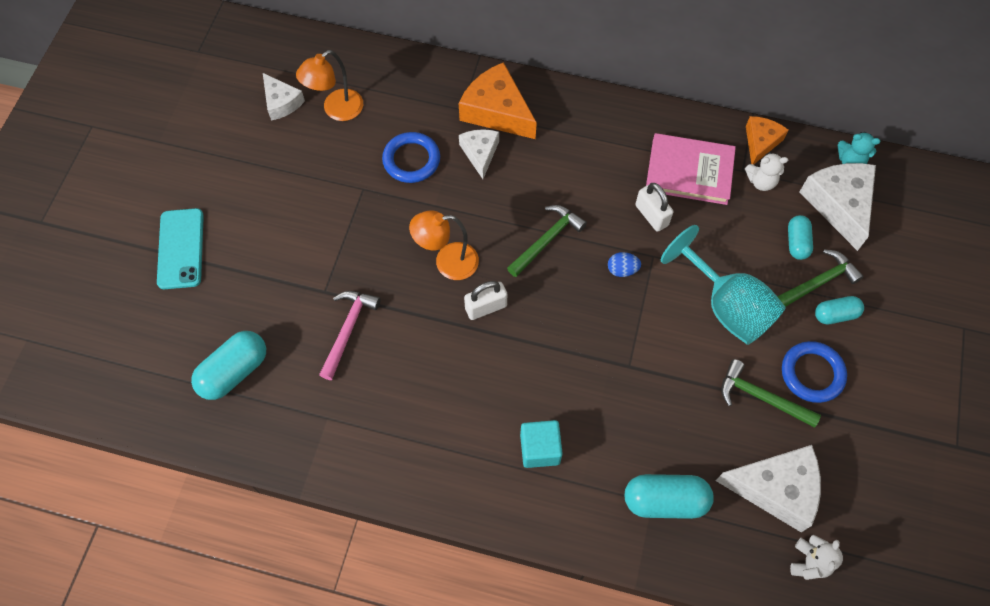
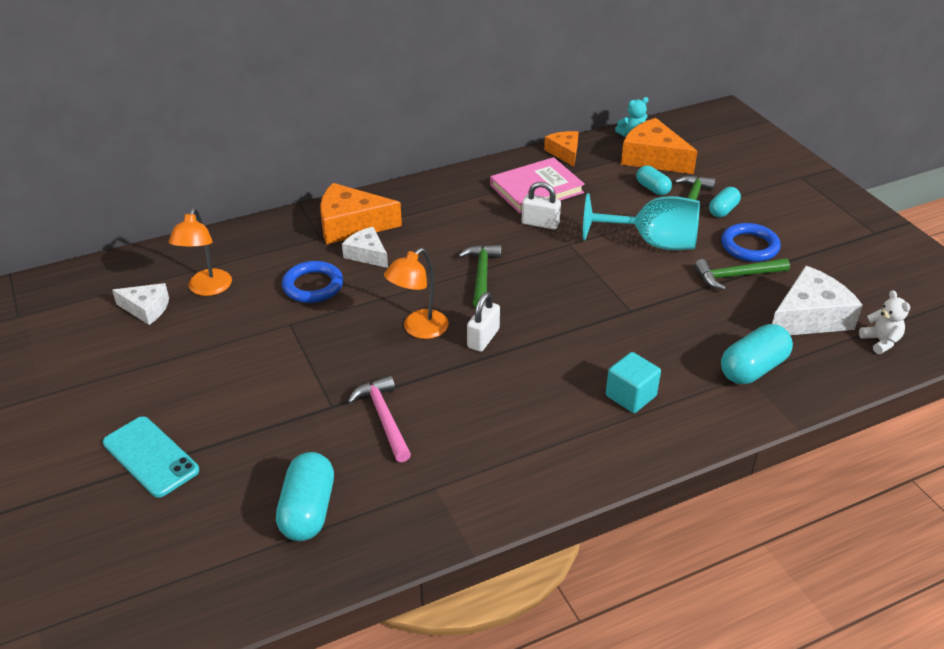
camera: 40 degrees left, 25 degrees down
(622, 270) = (557, 262): blue egg -> none
(761, 181) = (590, 171): white teddy bear -> none
(839, 204) = (653, 158): white cheese -> orange cheese

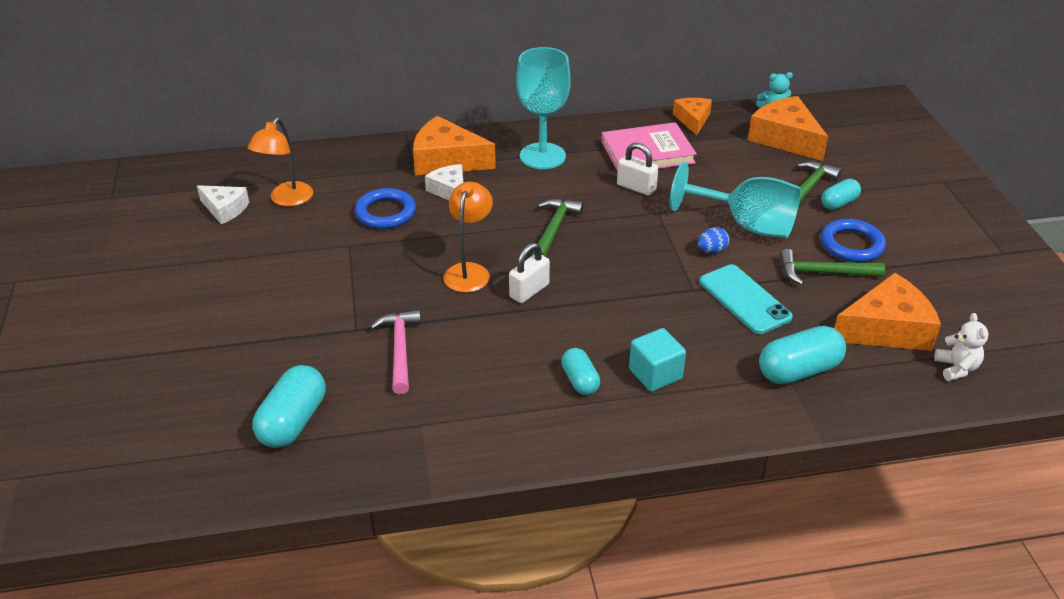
camera: 15 degrees right, 0 degrees up
(150, 456) = (173, 344): turquoise phone -> turquoise phone (744, 299)
(418, 329) = (469, 271): orange lamp -> orange lamp turned 135 degrees clockwise
(441, 207) = (542, 156): none -> turquoise goblet
(632, 272) = (711, 251): none -> blue egg
(652, 188) = (771, 169): turquoise capsule -> turquoise capsule (580, 381)
(809, 317) = (886, 329): white cheese -> orange cheese

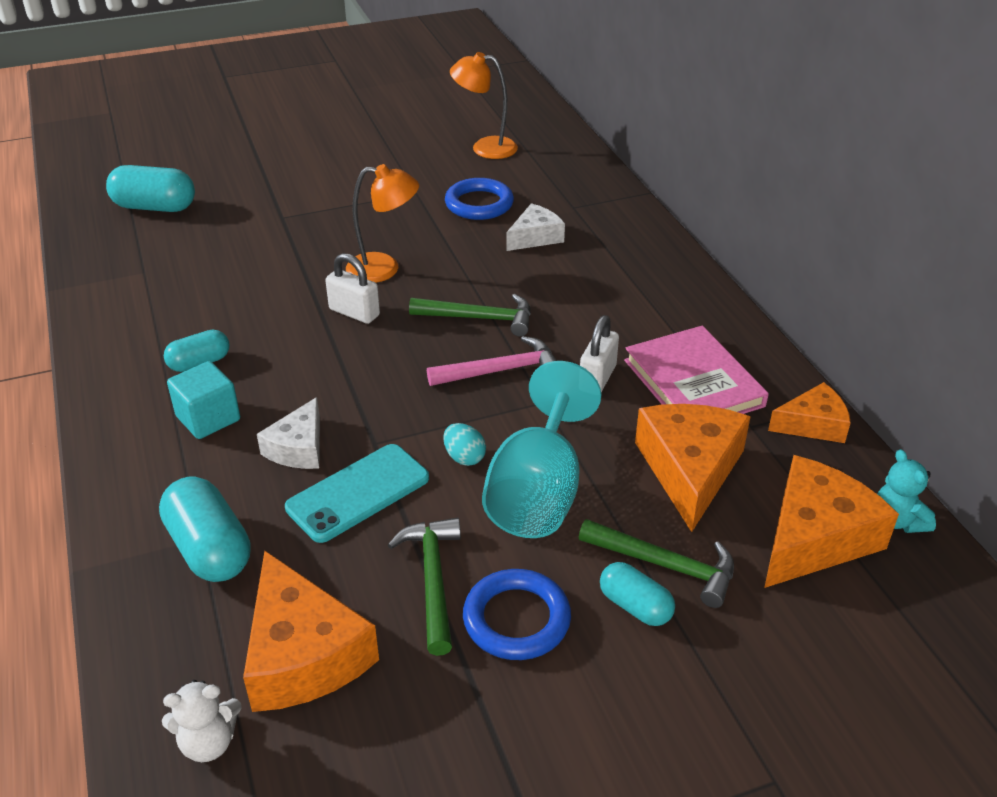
camera: 80 degrees right, 0 degrees up
(225, 209) = (459, 121): white cheese -> white cheese (298, 448)
(400, 349) = (251, 245): pink hammer -> pink hammer (501, 370)
(446, 160) = (598, 227): orange cheese -> orange cheese (689, 470)
(542, 156) = (640, 293): turquoise goblet -> none
(711, 251) = (464, 457): blue egg -> turquoise egg

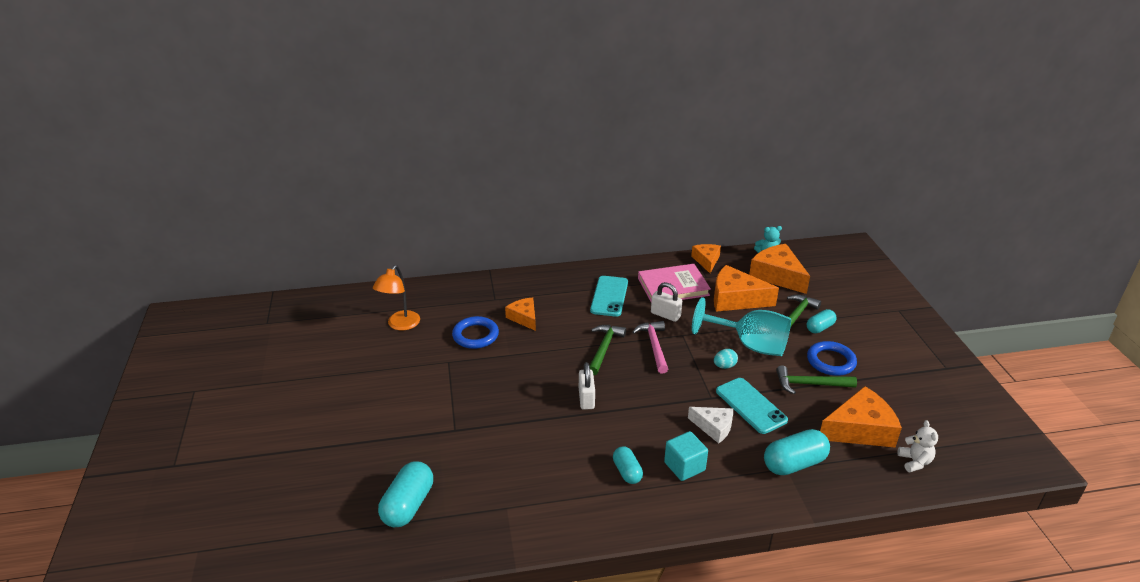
camera: 80 degrees left, 5 degrees down
(354, 312) = (586, 399): white padlock -> white padlock turned 45 degrees counterclockwise
(384, 269) = (540, 383): orange lamp -> none
(535, 237) = (524, 318): white cheese -> orange cheese
(628, 311) = (609, 296): none -> turquoise phone

